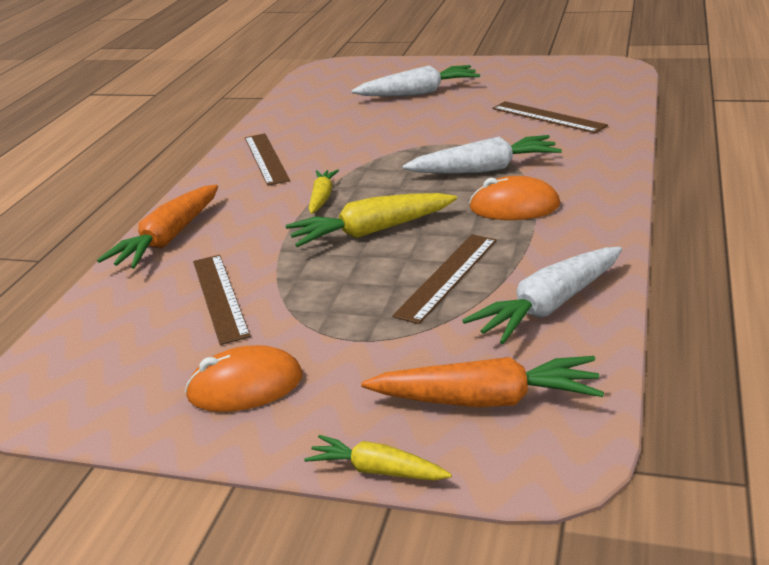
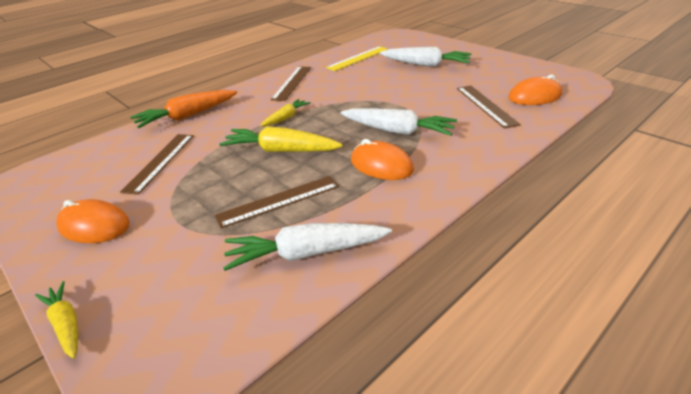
camera: 30 degrees right, 5 degrees up
(316, 107) = (358, 58): none -> yellow ruler
(486, 400) = (180, 307): orange carrot -> none
(587, 94) = (534, 96): none -> orange mouse

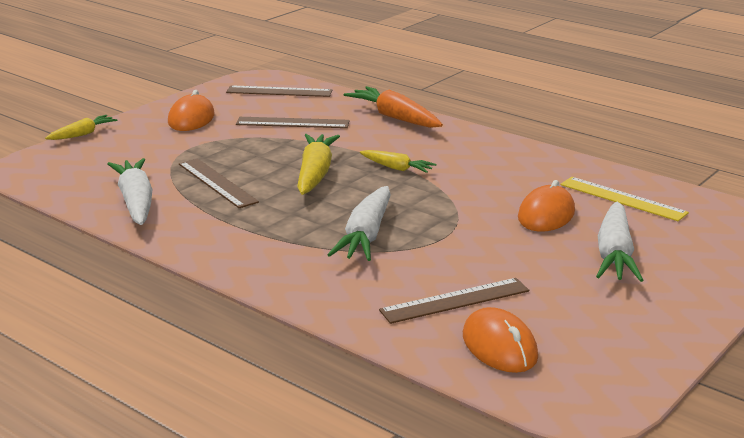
camera: 80 degrees right, 10 degrees down
(292, 83) = (506, 161): brown ruler -> brown ruler (279, 91)
(381, 165) = (280, 228): orange mouse -> orange mouse (546, 215)

